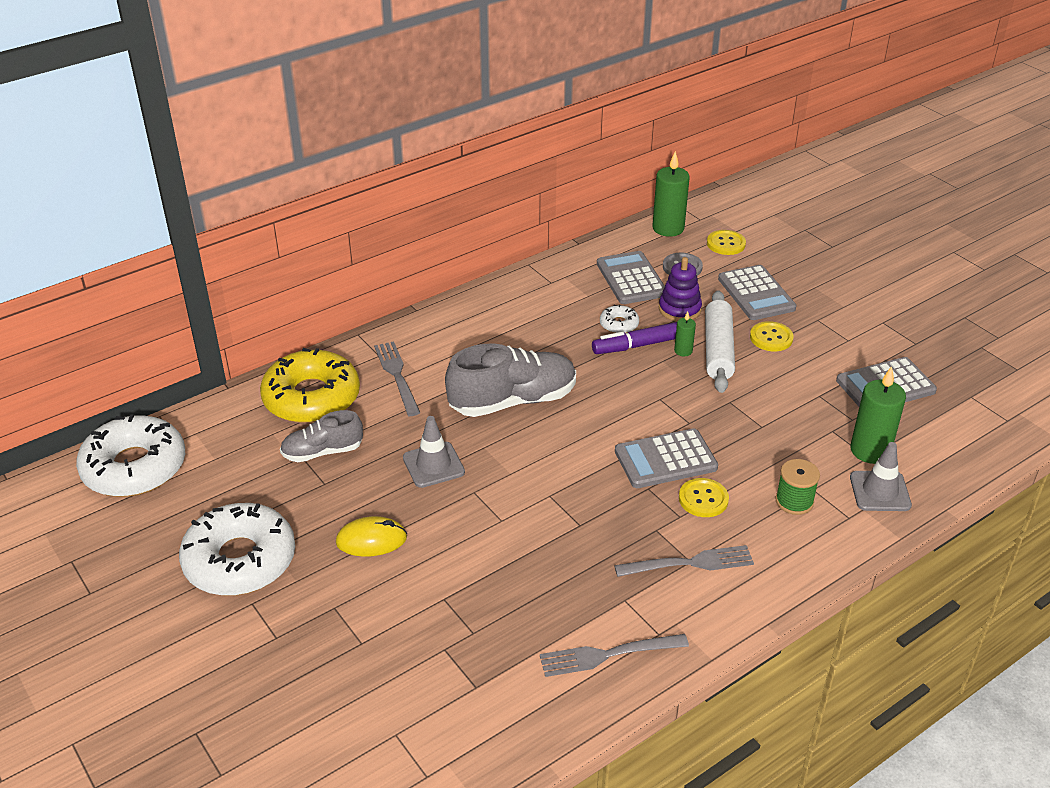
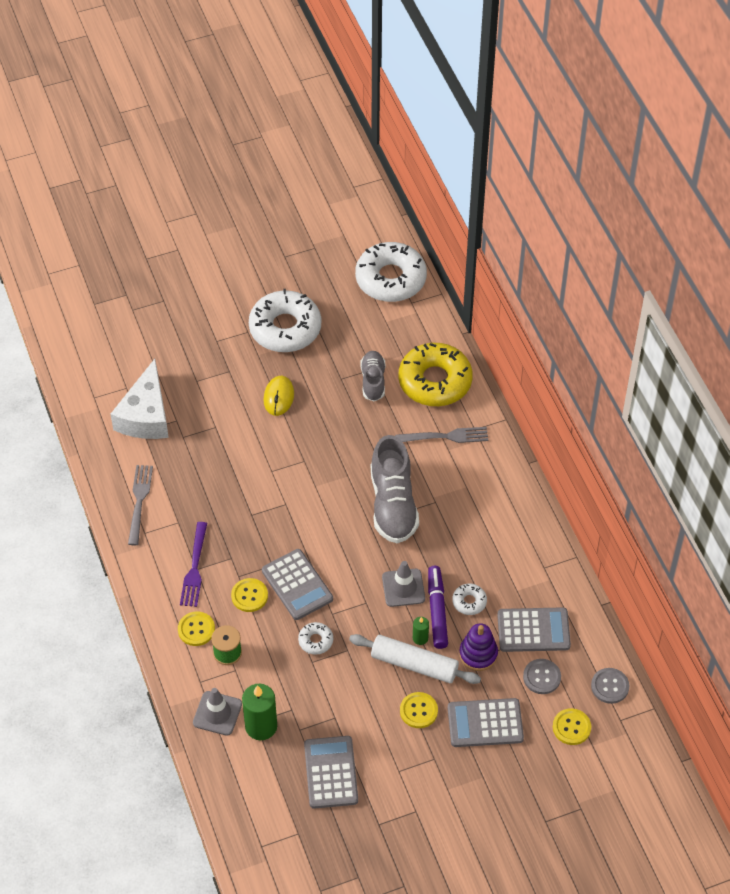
camera: 105 degrees right, 15 degrees up
(433, 465) = (338, 442): grey traffic cone -> grey traffic cone (403, 588)
(445, 690) = (146, 415): none -> white cheese
(665, 459) = (297, 585): grey calculator -> grey calculator turned 150 degrees clockwise
(668, 228) = (610, 686): green candle -> grey button
(689, 563) = (194, 568): grey fork -> purple fork
(733, 429) = (315, 641): none -> white donut
(779, 538) = (196, 629): none -> yellow button

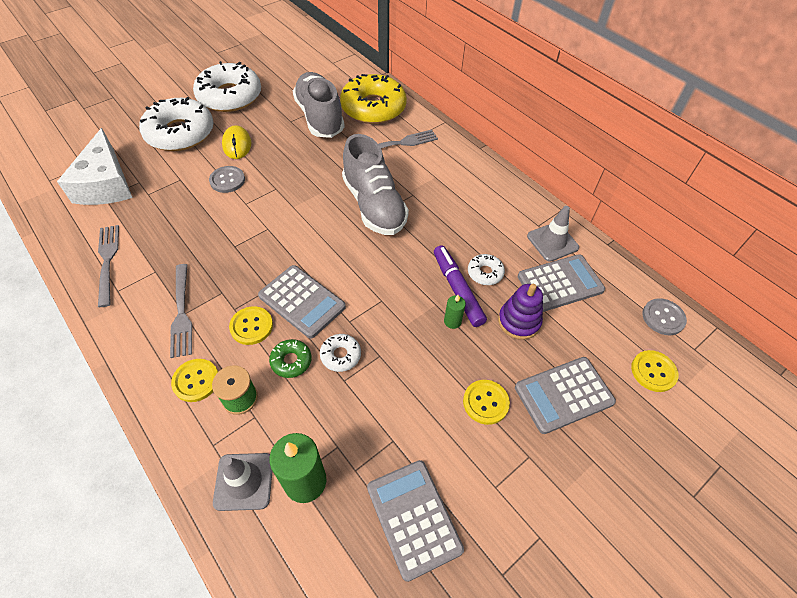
camera: 20 degrees left, 0 degrees up
(194, 568) = (181, 313): purple fork -> grey fork
(274, 634) = (291, 361): none -> green donut
(373, 381) = (320, 117): grey shoe -> grey shoe, size x1.71
(390, 279) = (310, 51): white donut -> white donut (180, 133)
(403, 588) = (414, 276): grey traffic cone -> grey traffic cone (552, 242)
(414, 664) = (458, 351): white rolling pin -> none
(542, 677) = (593, 327): grey button -> grey button (227, 180)

